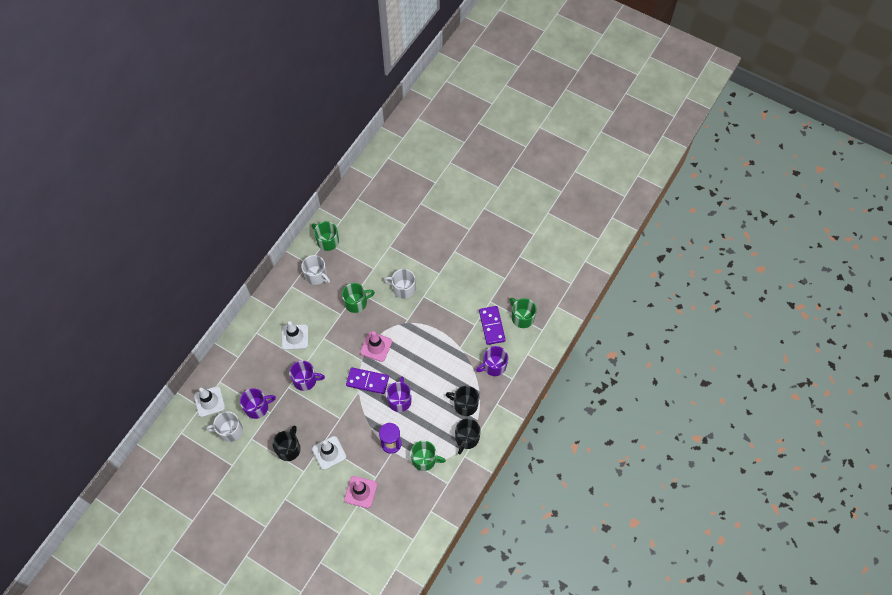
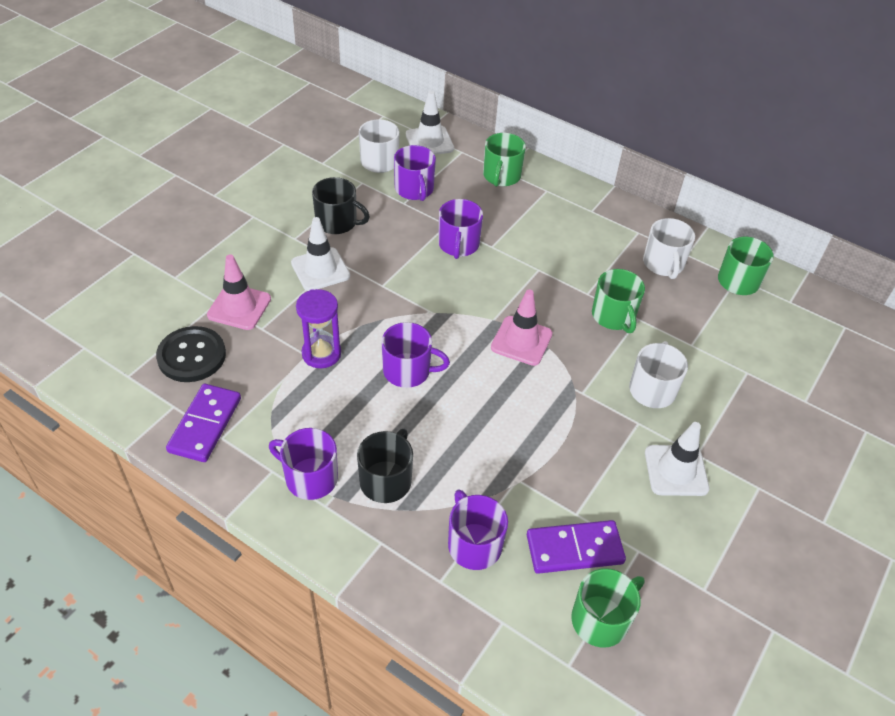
camera: 90 degrees right, 15 degrees down
(295, 337) = (540, 234): white traffic cone -> white traffic cone (676, 470)
(316, 275) = (663, 264): white mug -> white mug turned 45 degrees counterclockwise
(367, 381) = (450, 325): purple domino -> purple domino (205, 425)
(397, 509) = (191, 356): none -> black button
(424, 459) = (279, 403): green mug -> green mug (501, 176)
(466, 438) = (310, 477): black mug -> purple mug

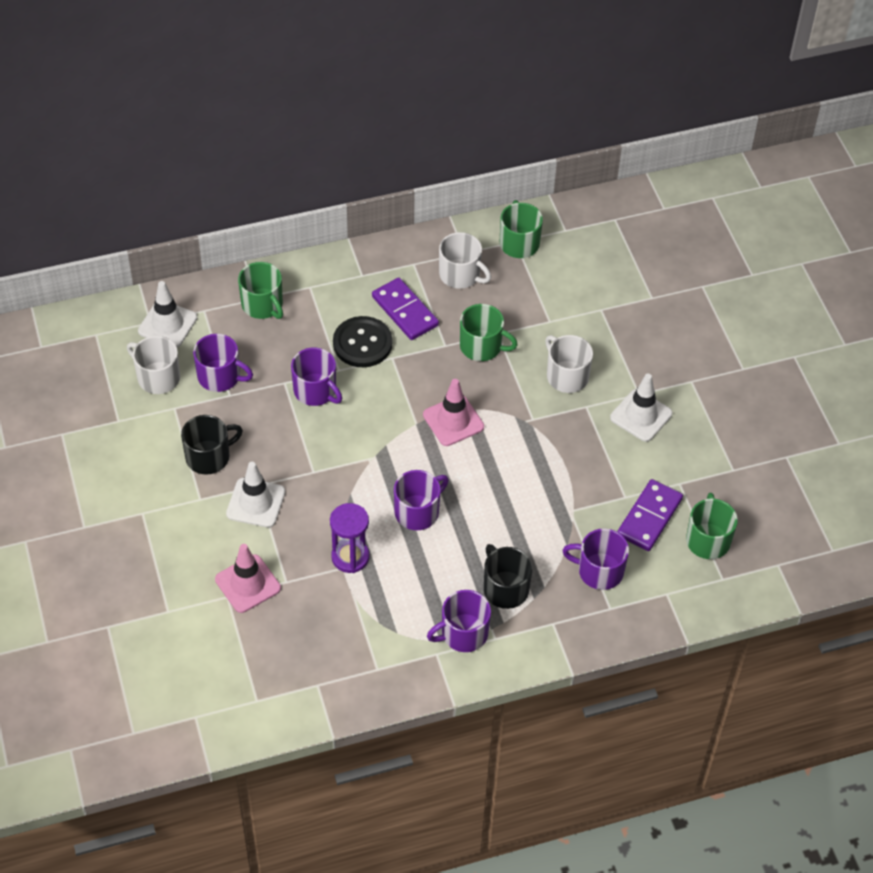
camera: 50 degrees left, 5 degrees up
(191, 356) = (274, 645): black button -> black button (362, 343)
(205, 425) = (355, 673): purple domino -> purple domino (405, 311)

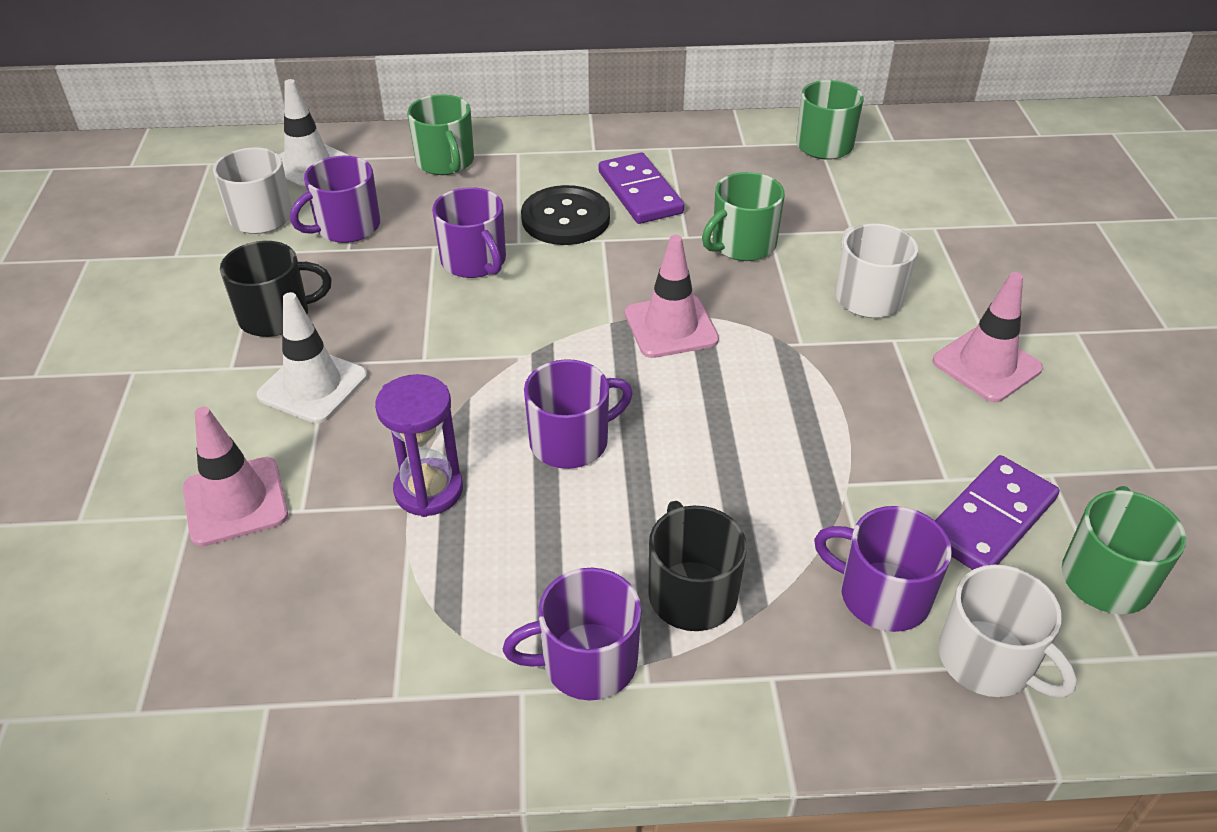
camera: 15 degrees right, 10 degrees down
(220, 376) = (346, 227): purple mug -> purple mug turned 105 degrees clockwise
(460, 275) = (732, 166): white mug -> white mug (988, 661)
(482, 346) = (742, 245): green mug -> green mug turned 105 degrees clockwise
(641, 416) = (986, 365): white traffic cone -> pink traffic cone

